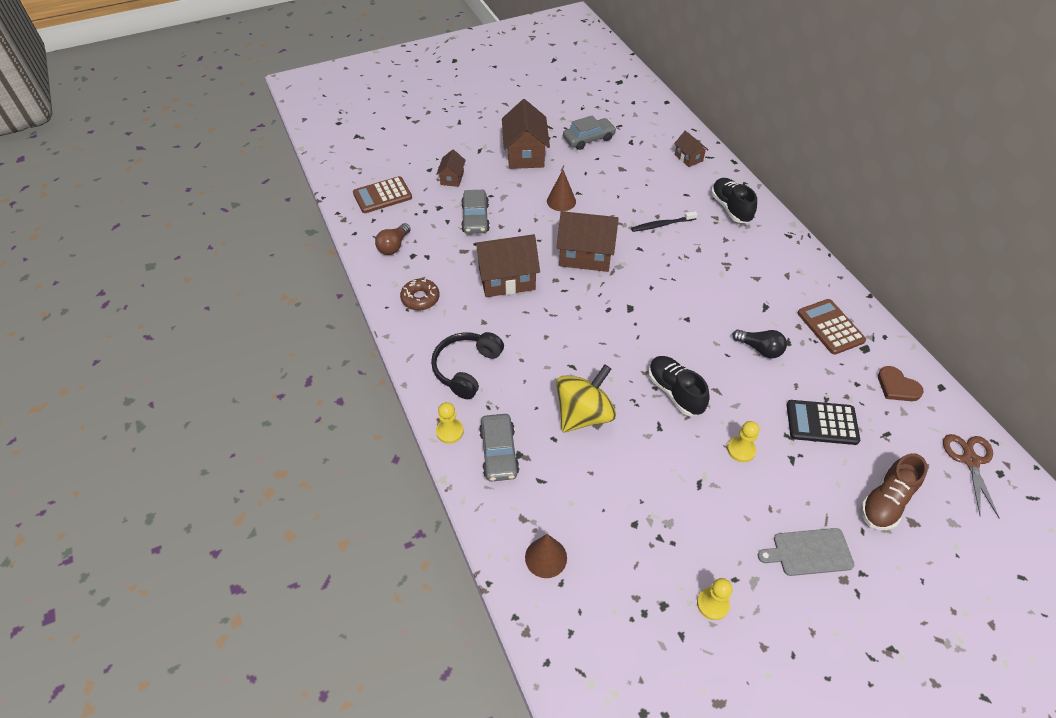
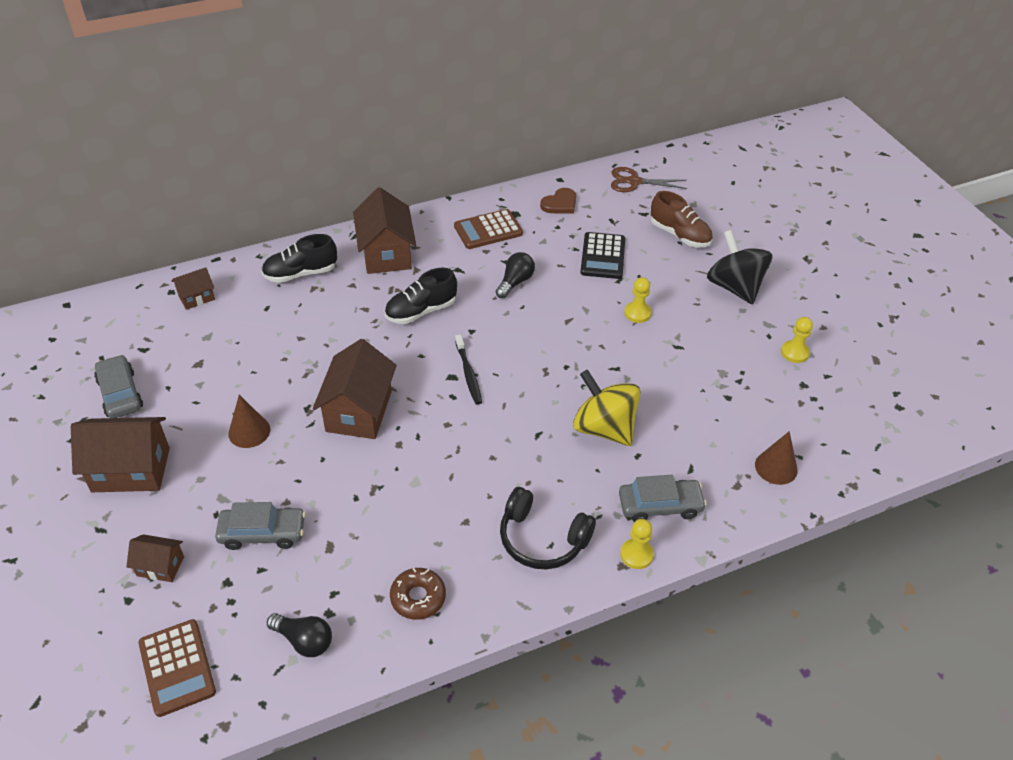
camera: 90 degrees left, 5 degrees down
(394, 246) = (304, 640): brown light bulb -> black light bulb
(507, 279) = (391, 495): brown house -> brown house (386, 253)
(662, 225) = (317, 335): black toothbrush -> black toothbrush (468, 374)
(675, 392) = (571, 351): black shoe -> black shoe (421, 311)
(809, 552) = (734, 287): grey cutting board -> black spinning top

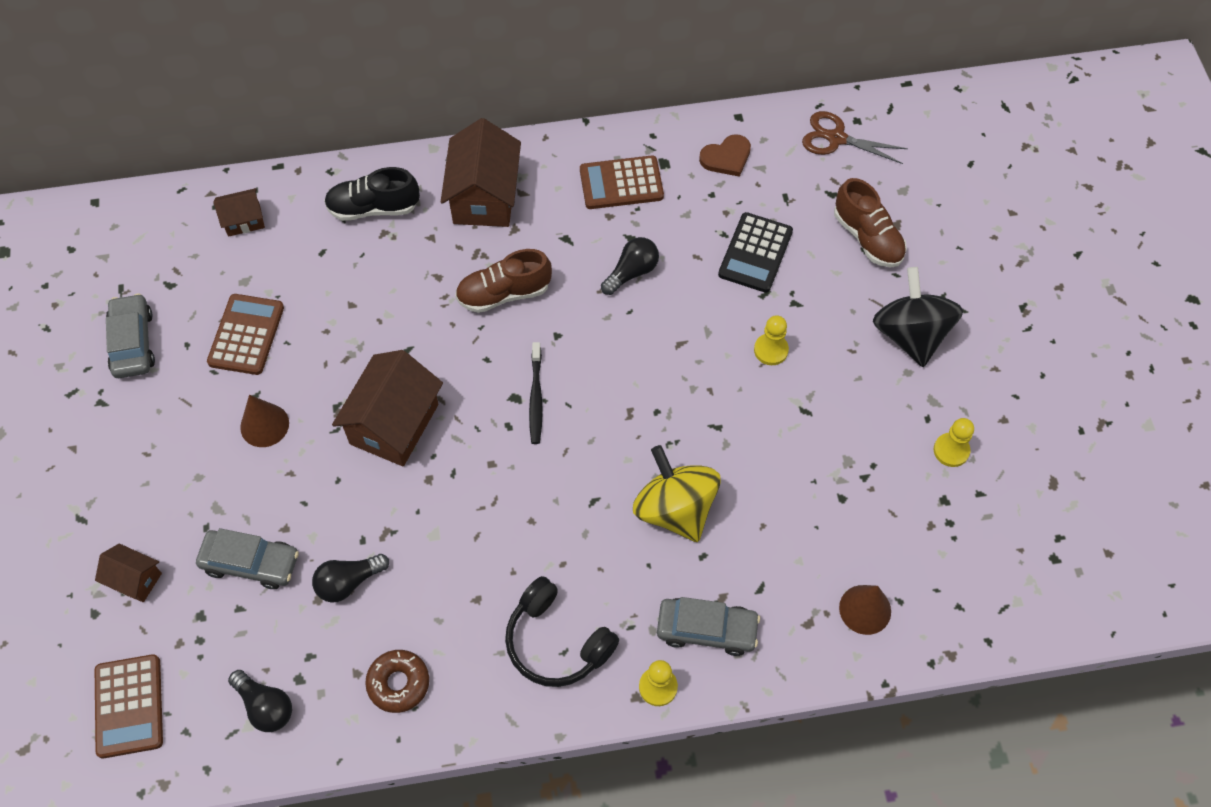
camera: 15 degrees right, 15 degrees up
(131, 470) = (126, 448): brown house -> none
(217, 372) = (246, 335): none -> brown calculator
(352, 530) = (348, 582): none -> black light bulb
(421, 311) = (503, 293): black shoe -> brown shoe

